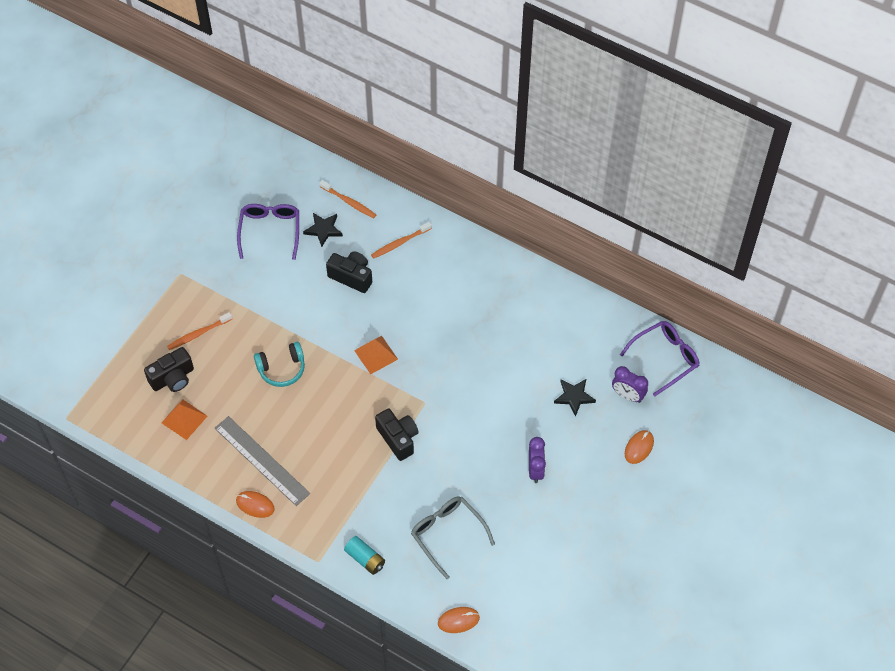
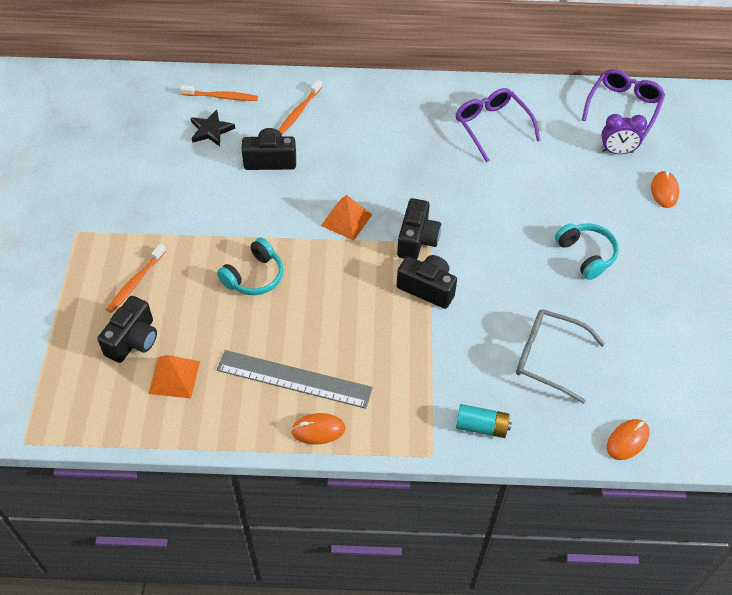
camera: 30 degrees left, 5 degrees down
(270, 231) = (154, 153): purple glasses -> purple glasses (492, 127)
(417, 396) = (417, 240): none -> black camera
(535, 470) = (586, 255): purple clock -> turquoise headphones
(574, 397) = (569, 174): black star -> none

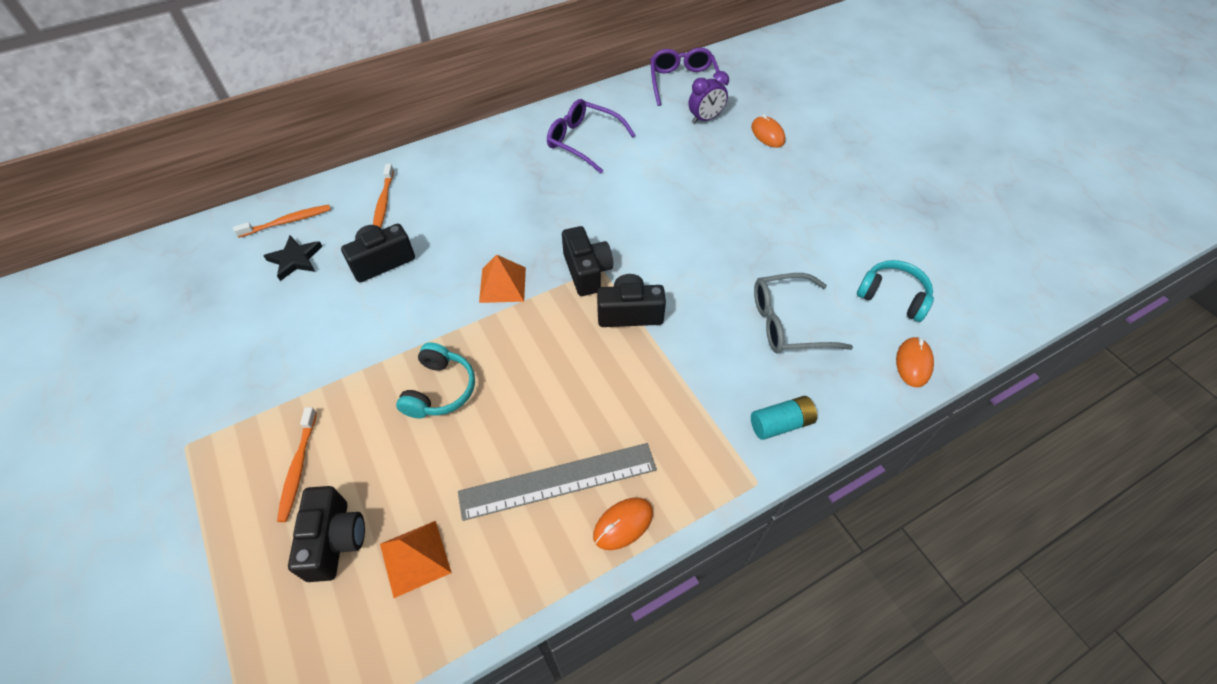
camera: 30 degrees left, 0 degrees up
(586, 255) = (747, 214): turquoise headphones -> turquoise headphones (893, 296)

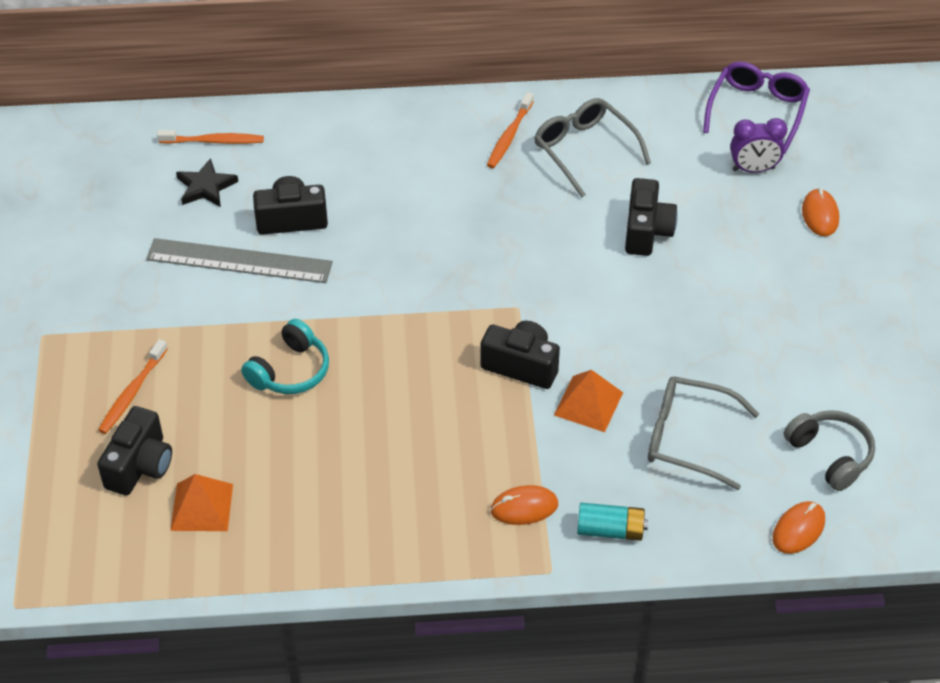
camera: 25 degrees right, 5 degrees down
(384, 202) = (322, 152): orange toothbrush -> orange toothbrush (509, 136)
(502, 284) = (404, 288): orange pyramid -> orange pyramid (588, 403)
(558, 480) = (360, 495): grey ruler -> grey ruler (239, 261)
(583, 141) = (584, 150): purple glasses -> grey glasses
(587, 271) = (501, 305): black camera -> black camera (646, 231)
(623, 524) = (399, 554): orange mouse -> orange mouse (524, 507)
(893, 296) = (830, 455): turquoise headphones -> grey headphones

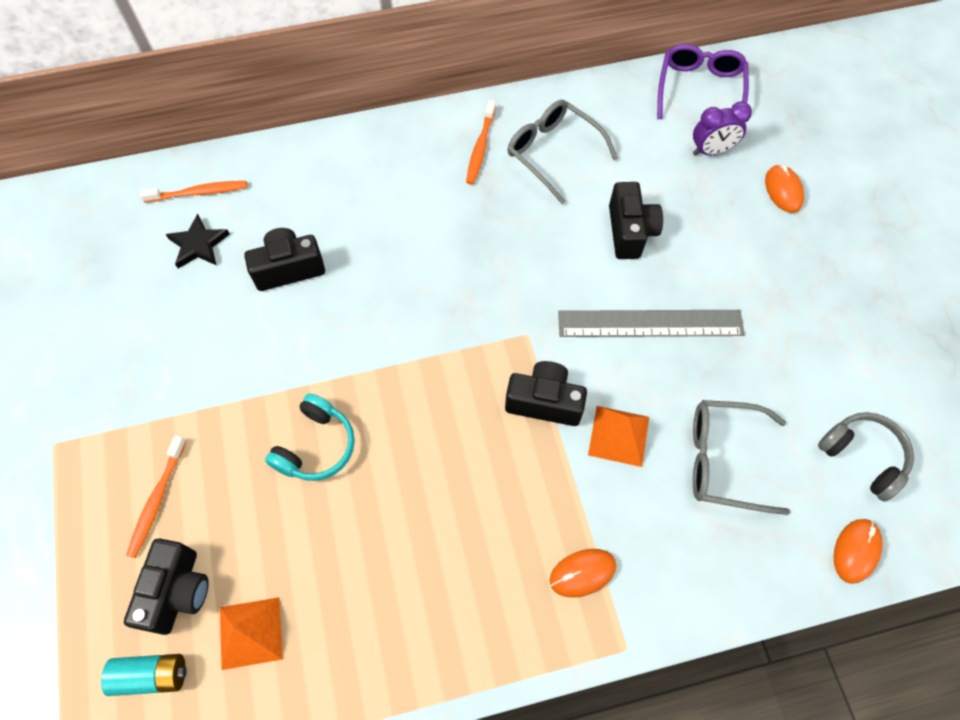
camera: 10 degrees left, 15 degrees up
(239, 261) = (244, 324): grey ruler -> grey ruler (650, 323)
(610, 530) = (674, 585): turquoise battery -> turquoise battery (151, 675)

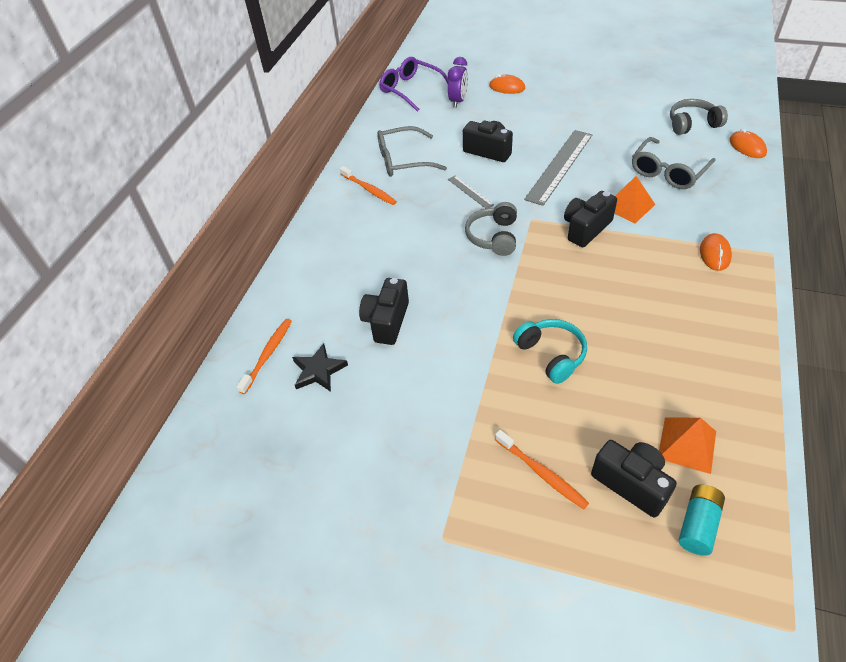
camera: 55 degrees left, 15 degrees down
(472, 308) = (493, 237): none -> grey headphones
(538, 248) = (470, 192): none -> grey ruler

